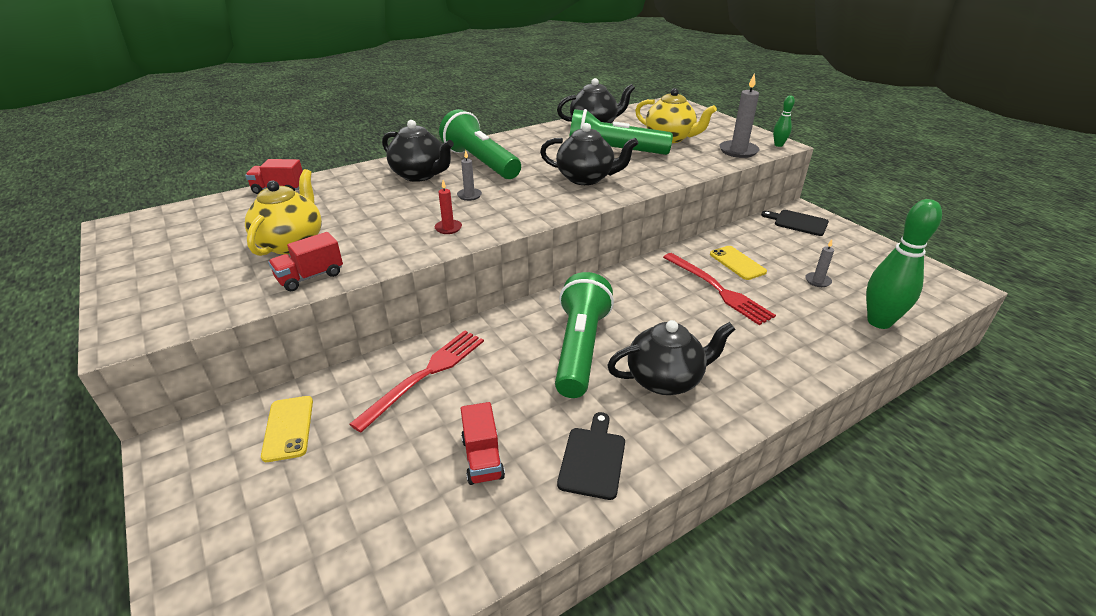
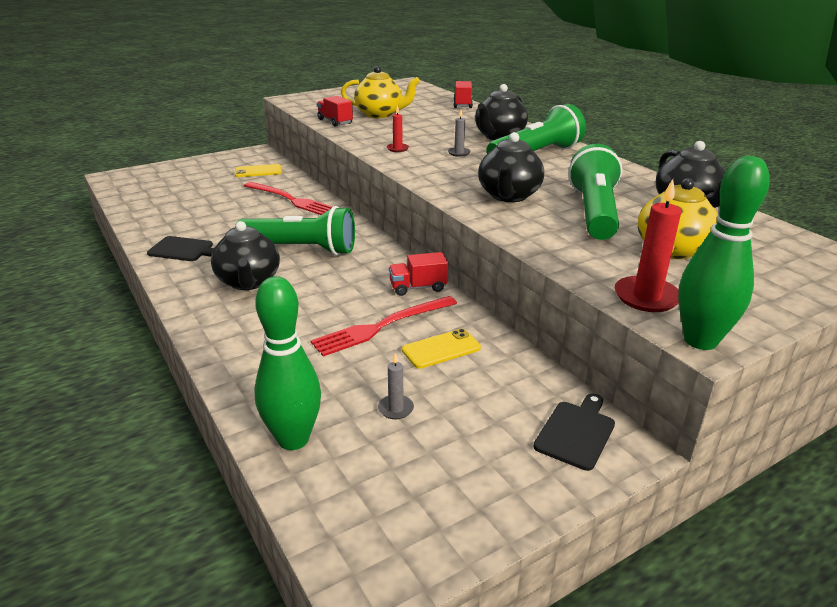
camera: 90 degrees right, 5 degrees down
(483, 458) = (205, 218): red truck -> red truck (418, 287)
(738, 151) = (646, 297): grey candle -> red candle
(778, 145) = (700, 341): green bowling pin -> green bowling pin, size x2.07

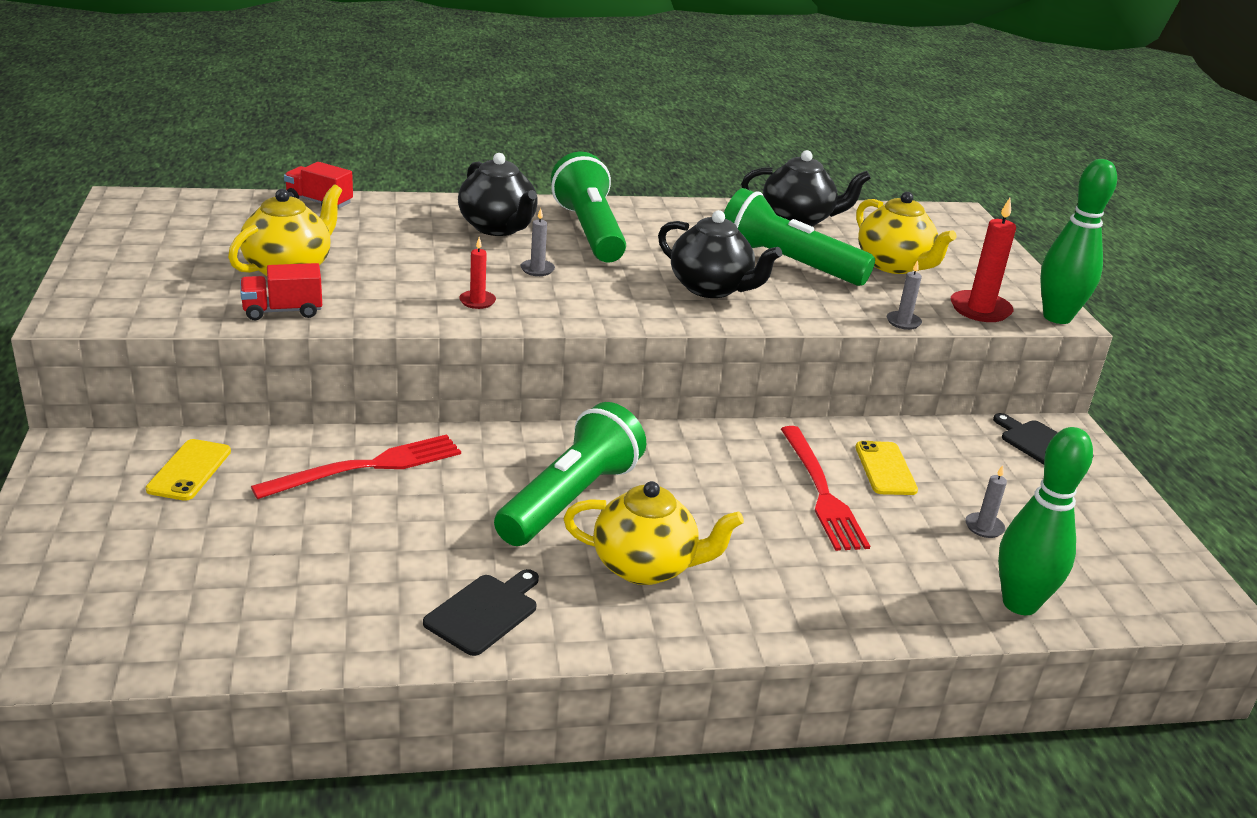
camera: 70 degrees left, 0 degrees up
(248, 282) = (646, 567): black teapot -> yellow teapot
(418, 287) = (742, 442): red truck -> none
(561, 265) = (903, 322): none -> grey candle

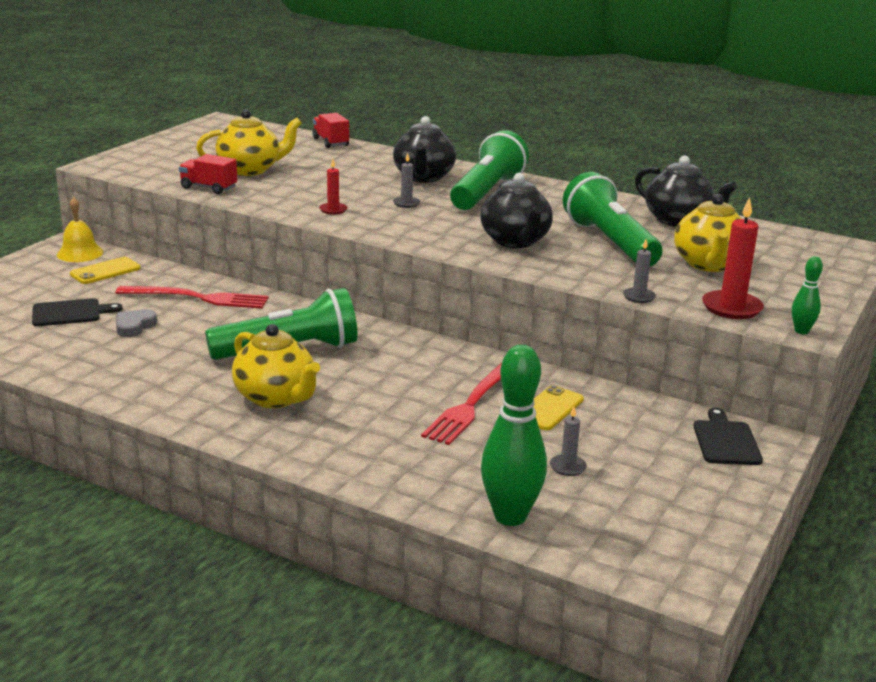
camera: 40 degrees right, 5 degrees down
(110, 454) = (80, 253): none -> yellow bell
(351, 538) = (134, 326): none -> grey heart
(484, 612) = (146, 383): black cutting board -> black cutting board (70, 313)
(1057, 317) = (801, 331): green bowling pin -> green bowling pin, size x0.48

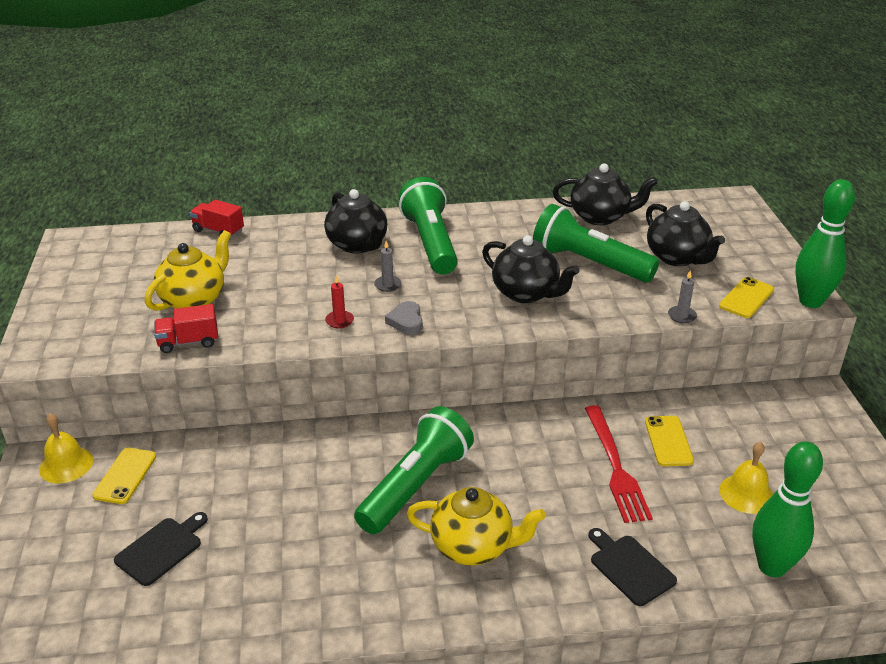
camera: 35 degrees left, 10 degrees up
(134, 326) = (246, 532): grey heart -> grey heart (406, 321)
(198, 298) = (259, 465): red fork -> none
(567, 467) = (746, 493): grey candle -> yellow bell
(708, 264) = (677, 257): yellow teapot -> black teapot
(726, 441) = (799, 409): black cutting board -> black cutting board (630, 567)
(731, 308) = (746, 298): red candle -> yellow phone
(801, 331) = (810, 301): green bowling pin -> green bowling pin, size x2.07

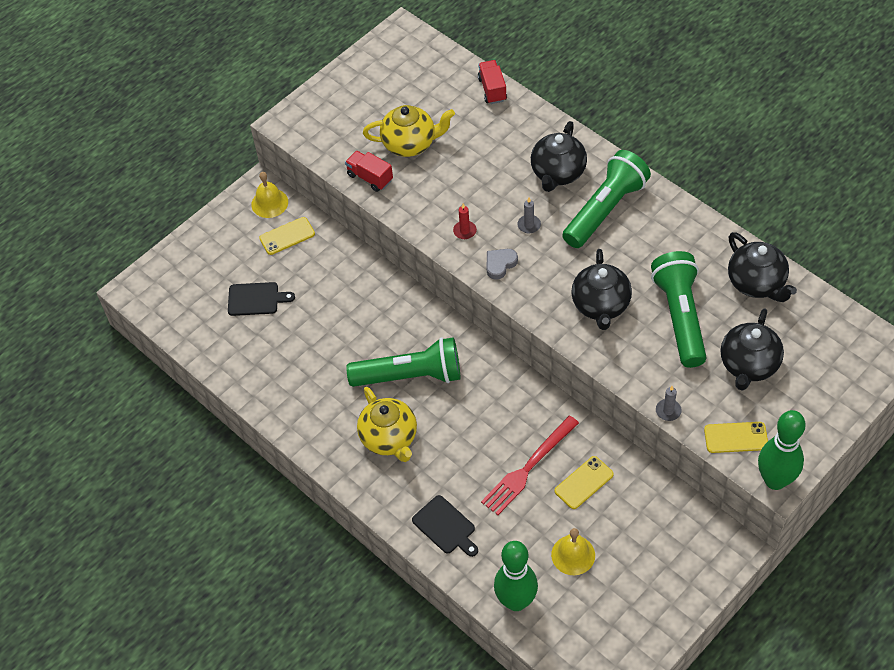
camera: 55 degrees right, 20 degrees up
(630, 567) = (445, 526): black cutting board -> black cutting board turned 120 degrees clockwise

